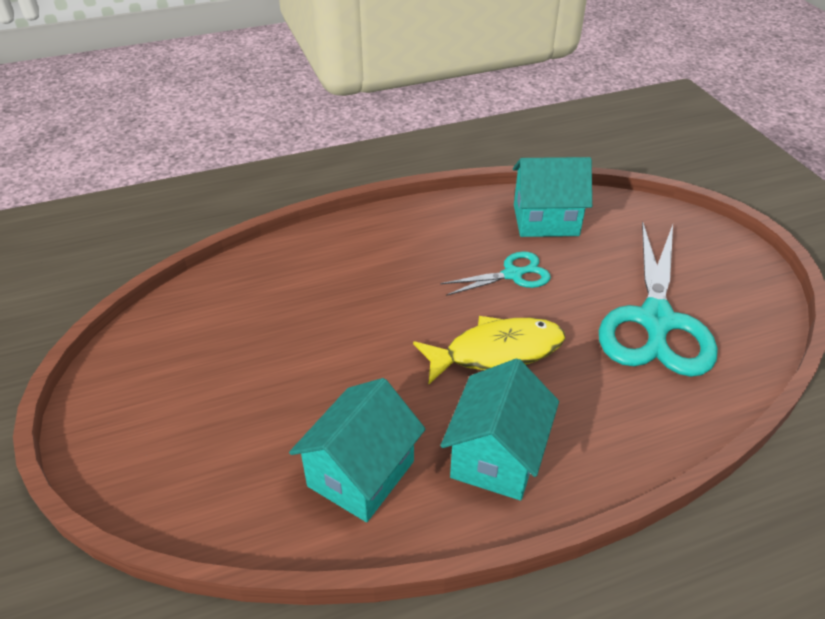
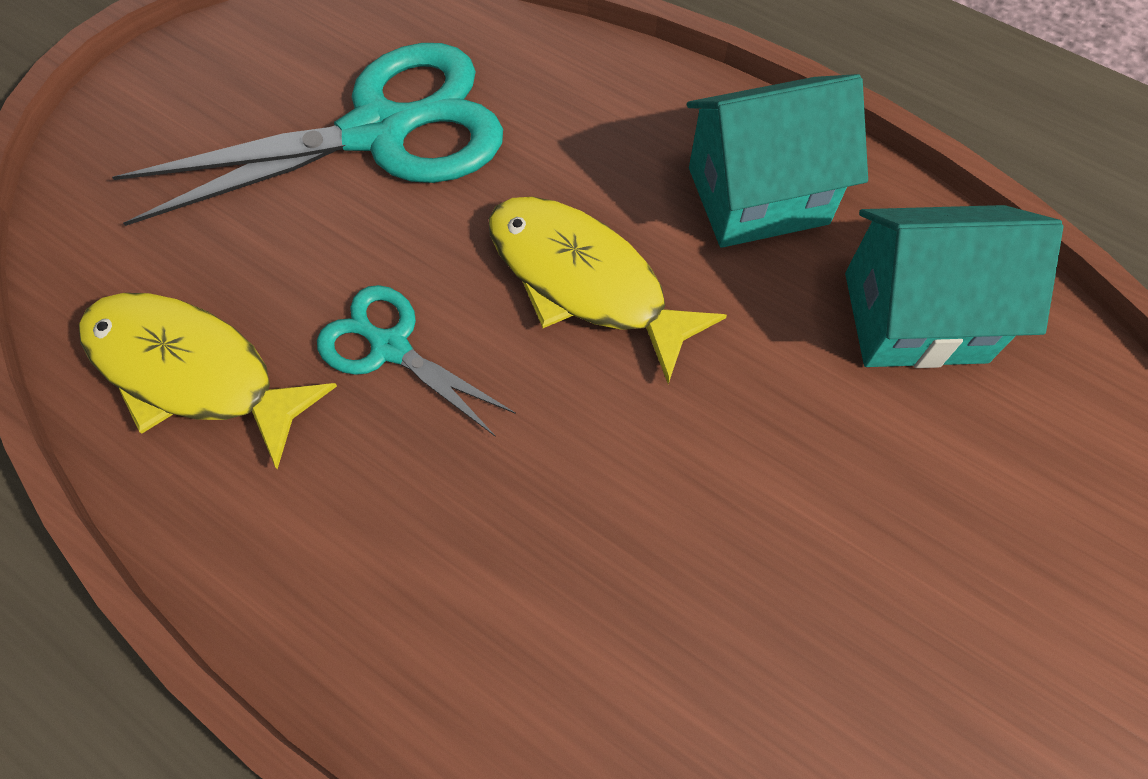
camera: 125 degrees left, 20 degrees up
(545, 220) = (192, 372): turquoise house -> yellow fish

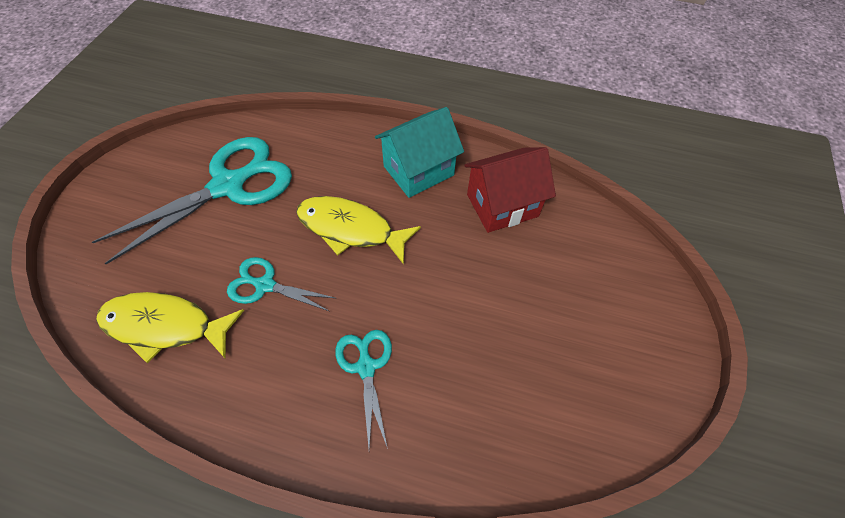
camera: 20 degrees left, 5 degrees down
(533, 569) = (366, 366): none -> turquoise scissors
(914, 317) = (502, 205): turquoise house -> red house

